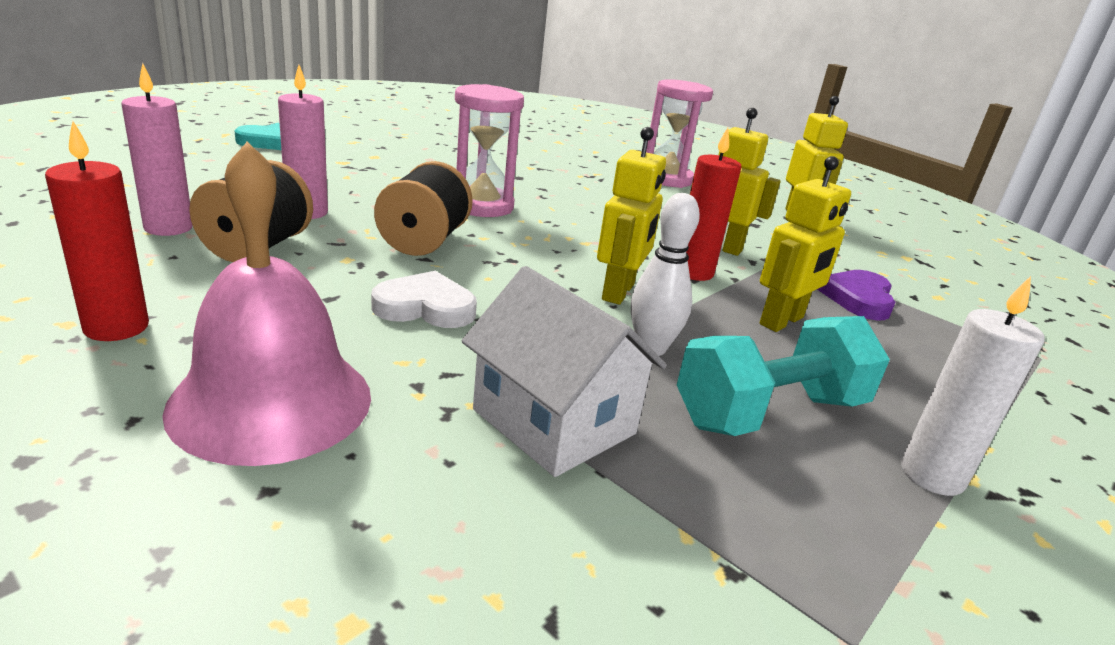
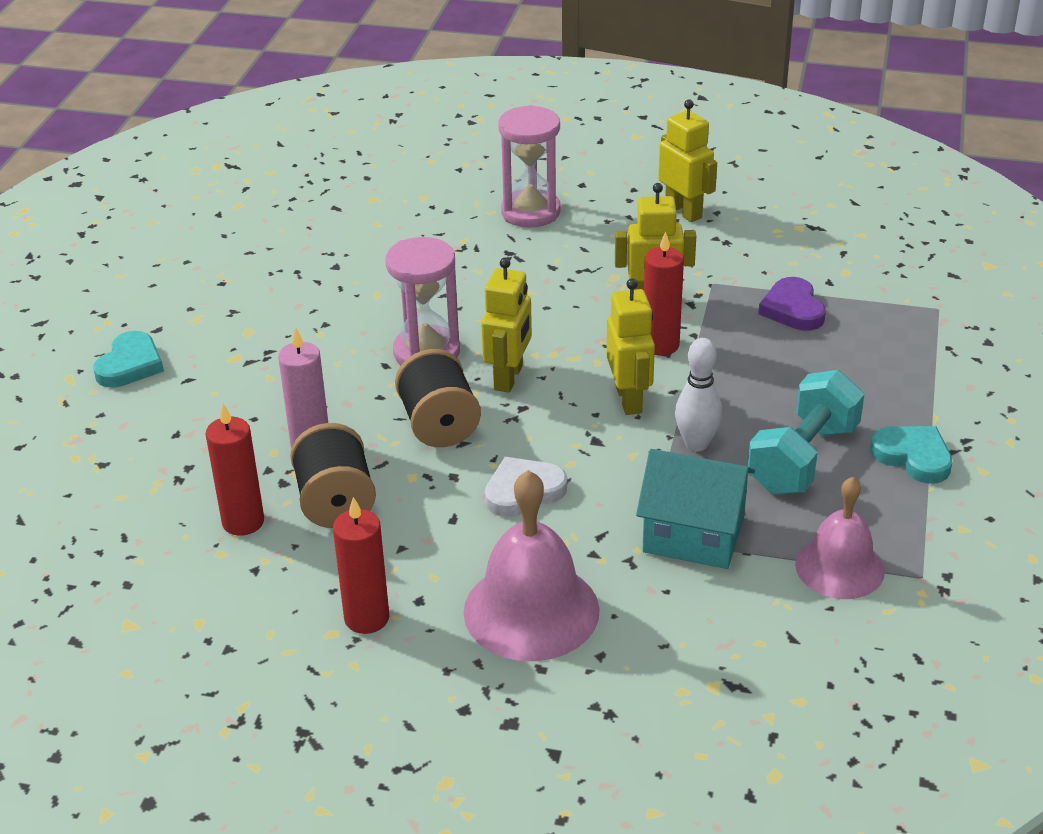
camera: 25 degrees left, 10 degrees up
(168, 228) = (243, 522): pink candle -> red candle
(554, 422) = (693, 535): white house -> turquoise house
(720, 557) = (839, 567): none -> pink bell
(782, 321) = (757, 367): yellow robot -> yellow robot (509, 378)
(932, 475) = (913, 457): white candle -> turquoise heart

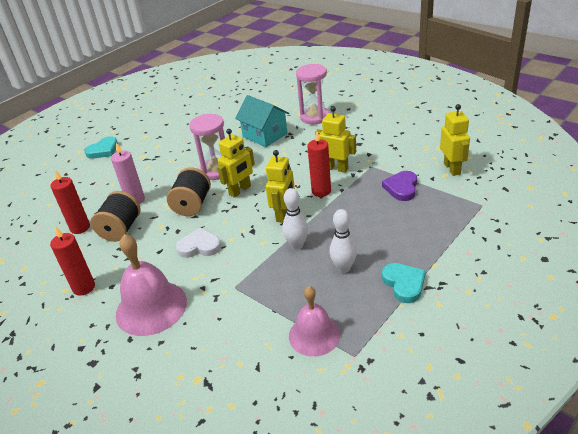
camera: 30 degrees right, 0 degrees up
(684, 211) = (385, 129): yellow robot -> yellow robot (452, 168)
(693, 535) = (256, 292): turquoise house -> turquoise house (265, 135)
(803, 458) = (343, 268): turquoise dumbbell -> white bowling pin

